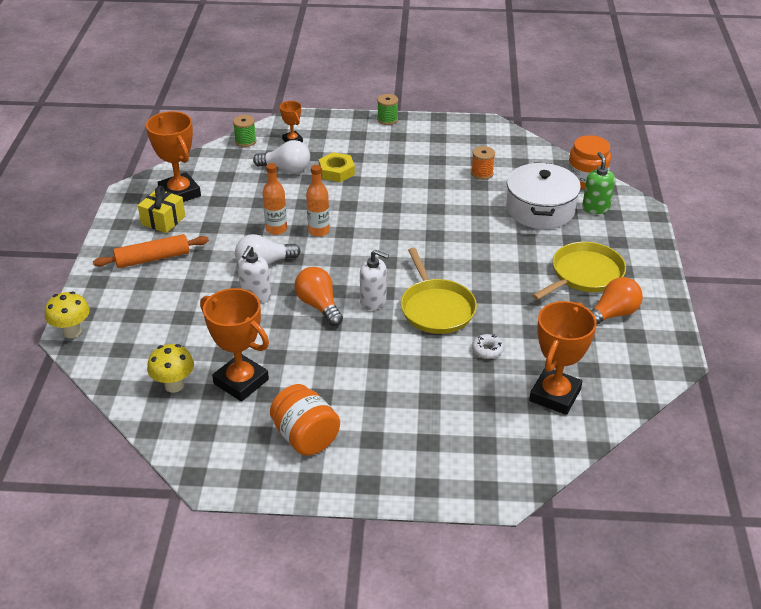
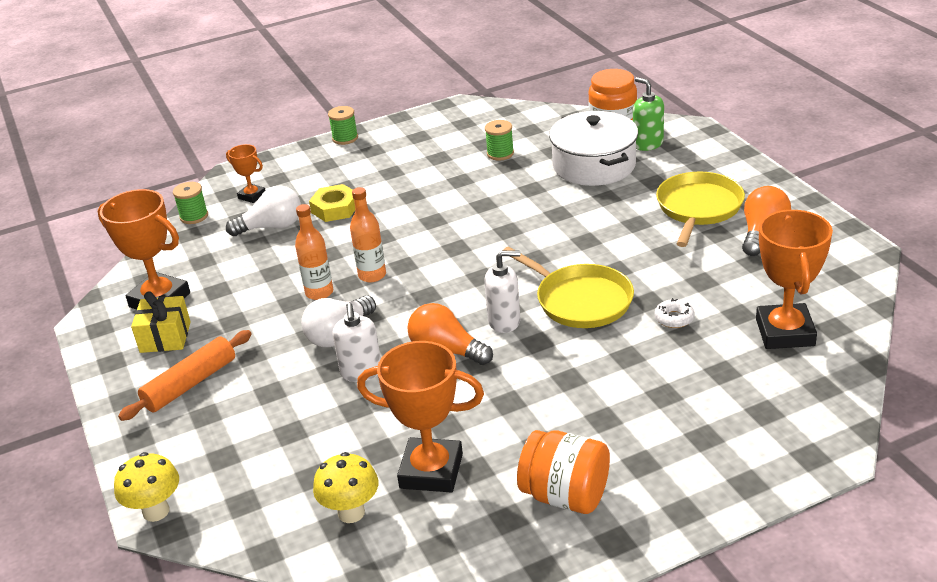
camera: 25 degrees left, 5 degrees down
(482, 173) = (500, 153): orange spool -> green spool

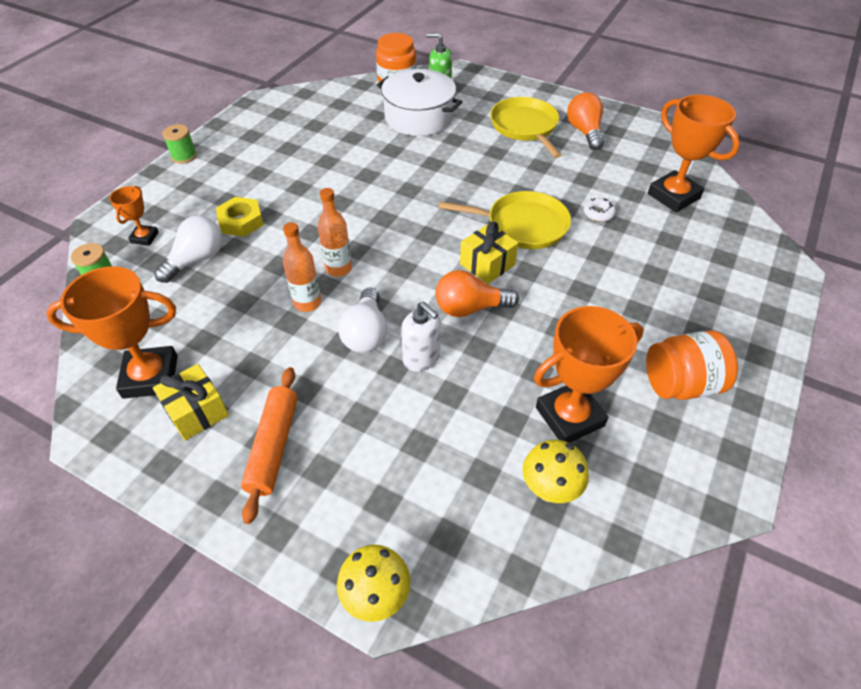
camera: 40 degrees left, 15 degrees up
(252, 196) = (144, 237): orange trophy -> orange trophy turned 75 degrees counterclockwise
(500, 153) = (337, 130): green spool -> none
(504, 321) = (487, 264): white soap dispenser -> yellow gift

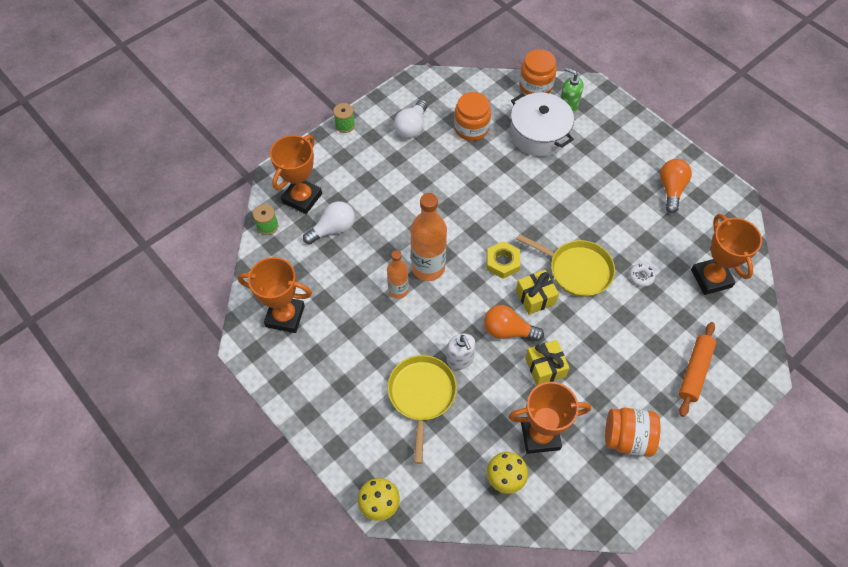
camera: 20 degrees right, 10 degrees up
(144, 237) = (302, 198): orange trophy -> orange trophy, size x1.93
(196, 411) = (308, 351): yellow gift -> yellow gift (545, 367)
(241, 221) = (371, 203): yellow nut -> yellow nut (502, 262)
(273, 446) = (347, 391): orange rolling pin -> orange rolling pin (694, 371)
(338, 268) = (428, 267): orange bottle -> orange bottle, size x1.71
(340, 128) = (471, 128): none -> orange jar
(366, 333) = (430, 328): white light bulb -> white light bulb (412, 127)
(525, 127) = (623, 169): yellow pan -> yellow pan (421, 395)

